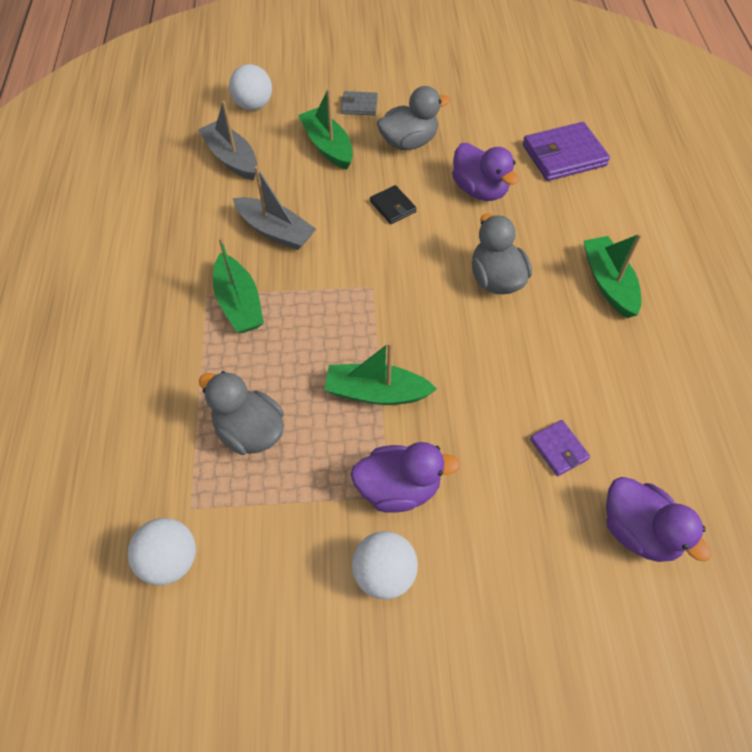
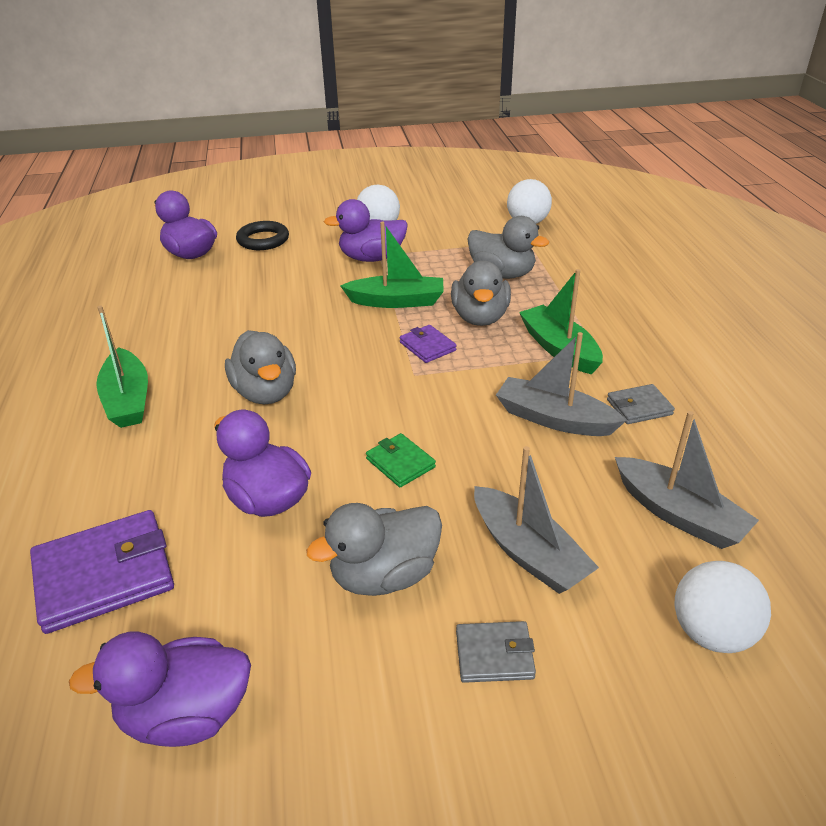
camera: 175 degrees right, 20 degrees down
(208, 235) = (639, 407): none -> grey wallet
(296, 355) = (480, 317): none -> grey duck
(327, 146) = (528, 552): green boat -> grey boat
(393, 207) = (400, 463): black wallet -> green wallet
(499, 97) = (186, 714): none -> purple duck
(547, 560) = (263, 240): none -> black ring
(558, 449) = (236, 284): purple wallet -> purple wallet (427, 346)

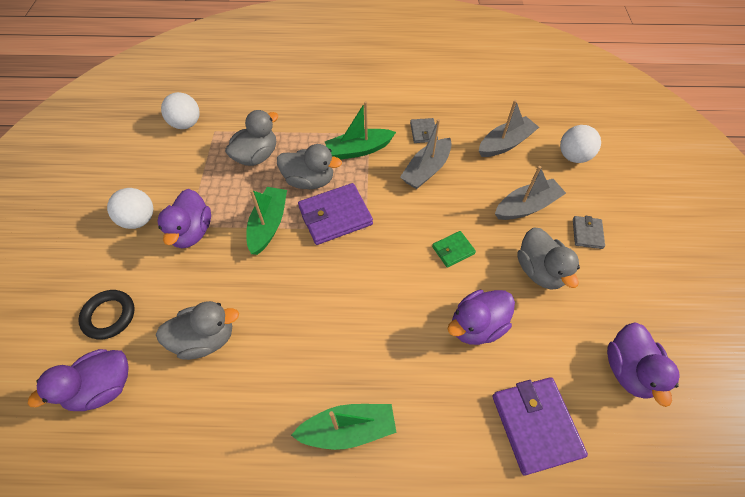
camera: 80 degrees left, 20 degrees up
(266, 392) = (364, 323): grey duck -> grey duck (205, 338)
(427, 346) = (335, 216): purple wallet -> purple wallet, size x1.88

